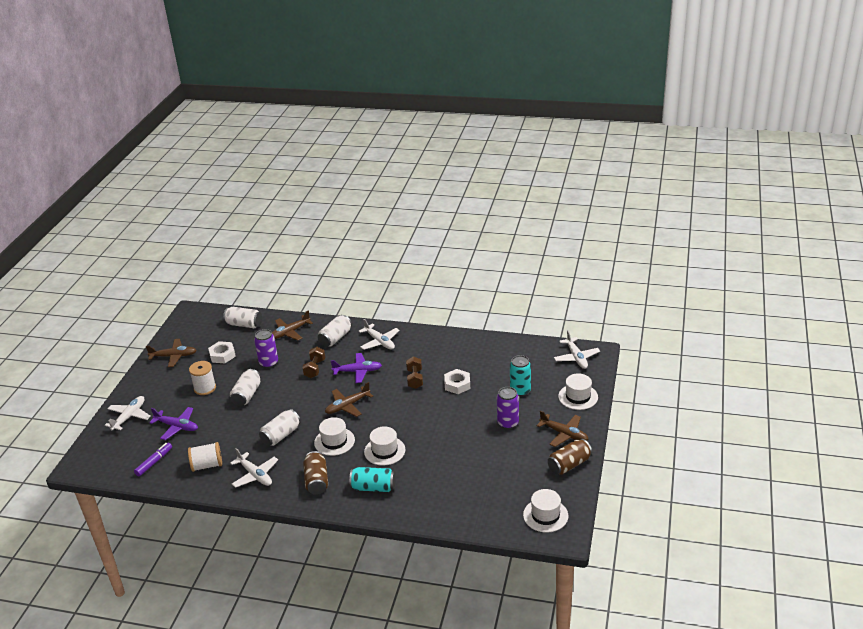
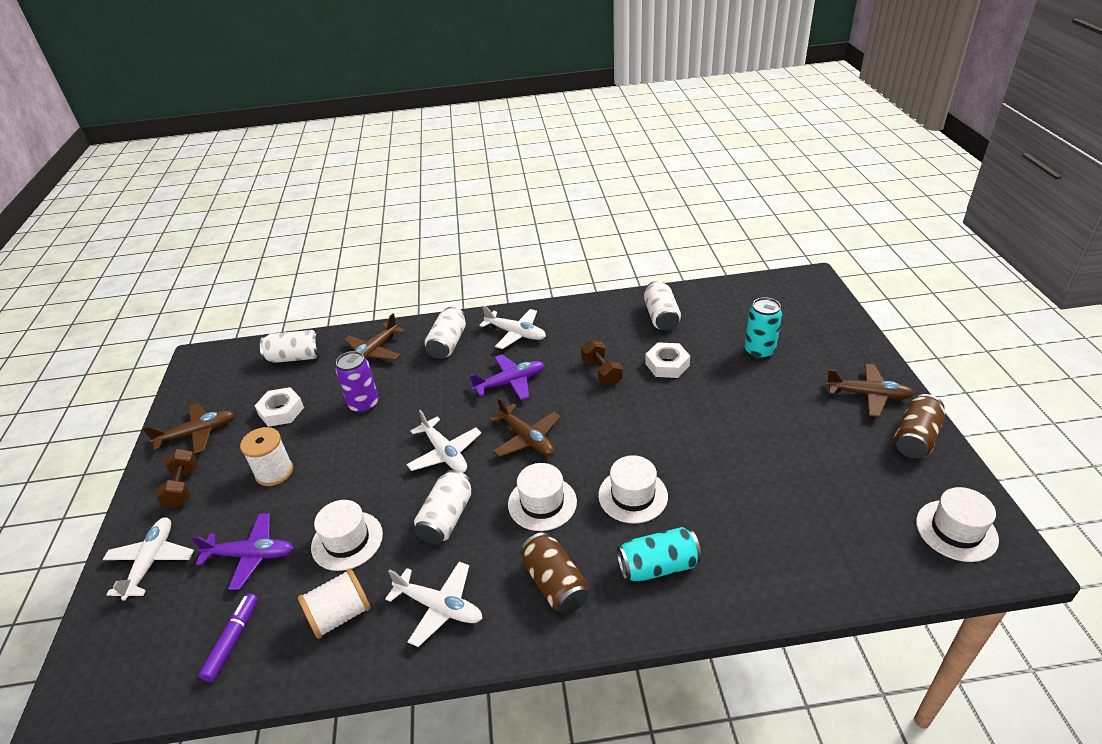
camera: 20 degrees left, 5 degrees up
(247, 395) = (353, 464): white can -> white can (661, 317)
(315, 369) = (442, 395): brown dumbbell -> brown dumbbell (183, 487)
(347, 406) = (527, 438): brown plane -> brown plane turned 75 degrees counterclockwise
(508, 423) = (780, 401): purple can -> none
(576, 357) = (793, 291): white plane -> white plane (445, 453)
(578, 397) = (840, 340): white hat -> white hat (347, 540)

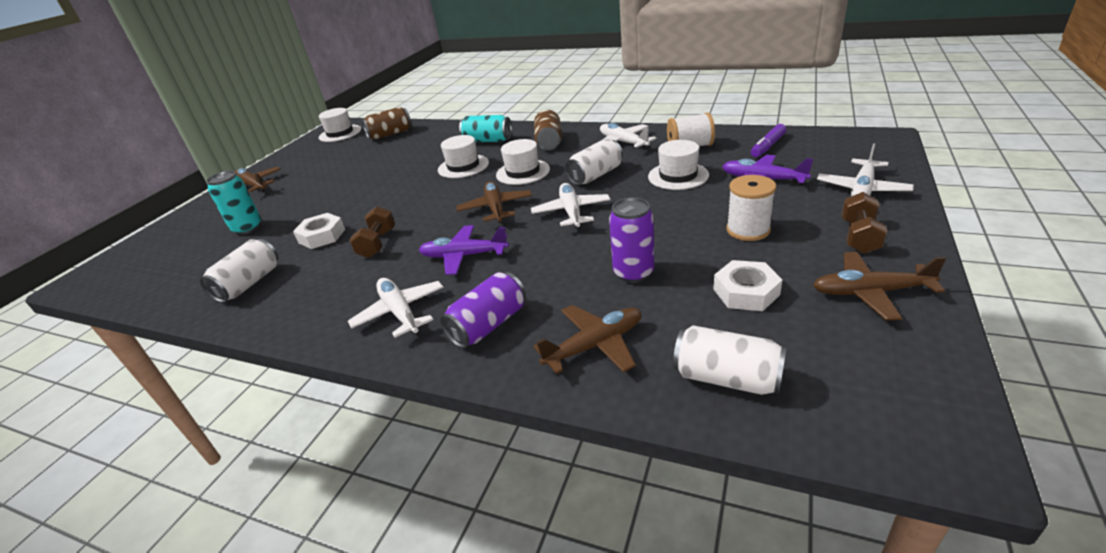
camera: 150 degrees left, 5 degrees down
(448, 344) = (488, 325): white can -> purple can
(915, 438) = (280, 163): brown can -> brown can (390, 134)

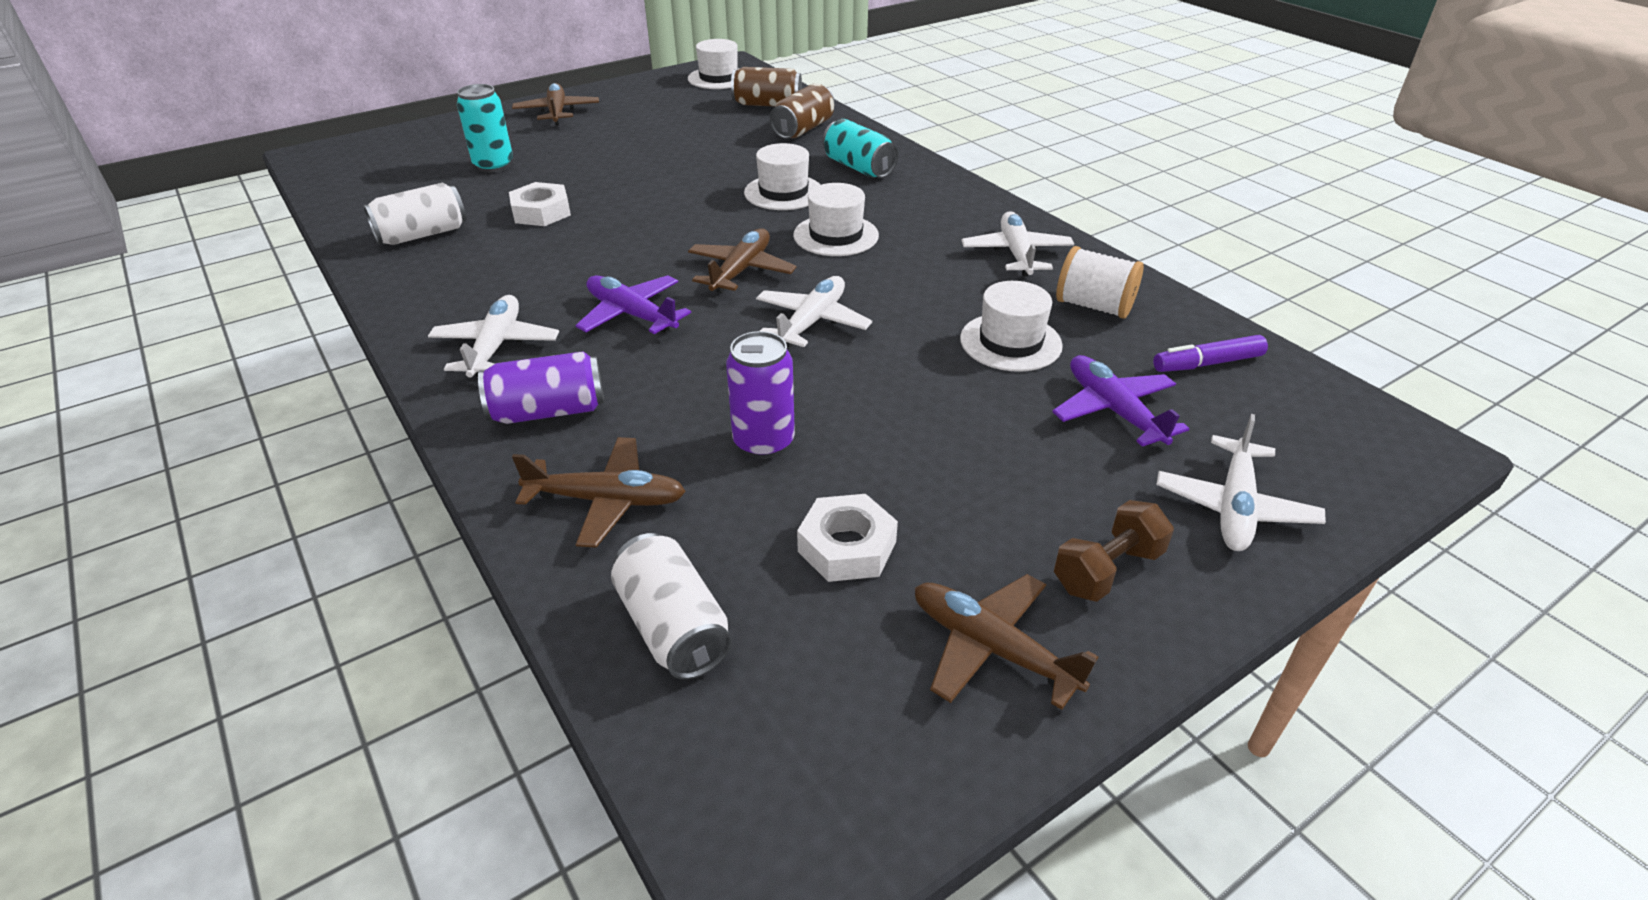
camera: 30 degrees right, 5 degrees up
(377, 244) = (576, 251): brown dumbbell -> none
(549, 142) = (926, 206): brown can -> brown can (803, 129)
(595, 175) = (911, 285): white can -> none
(748, 230) = (978, 470): white spool -> none
(862, 189) = (1234, 507): white plane -> white plane turned 45 degrees counterclockwise

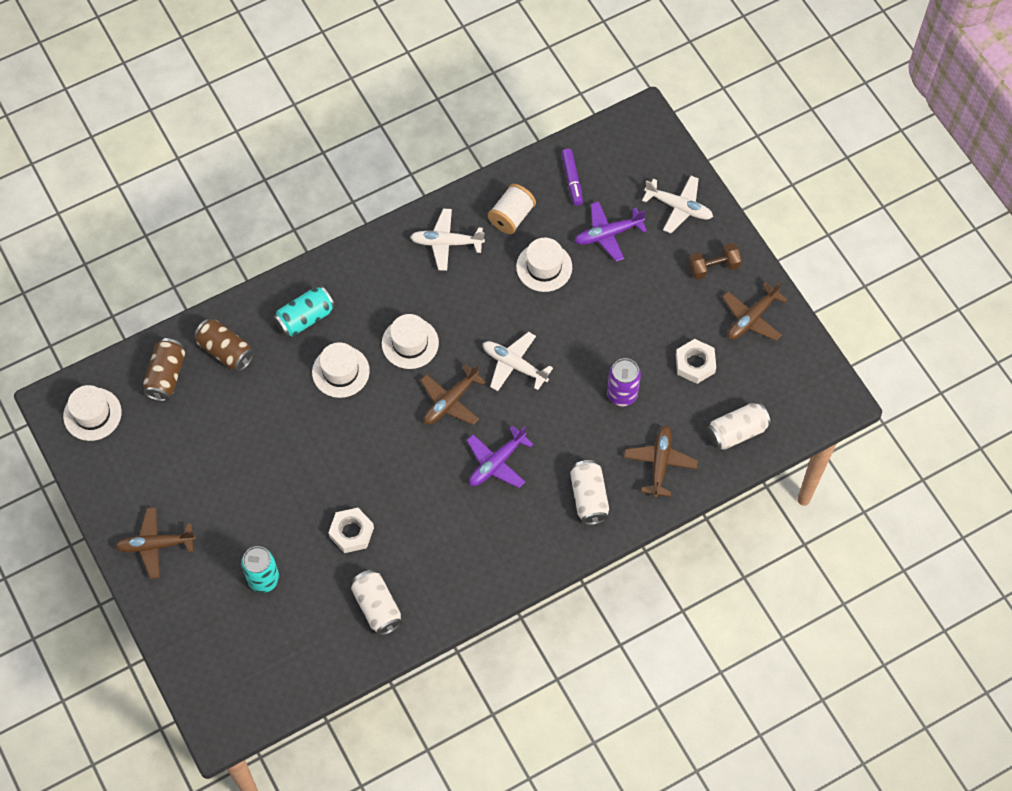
camera: 85 degrees left, 25 degrees up
(496, 346) = (524, 534): white plane -> none
(548, 411) = (589, 497): purple can -> white can
(741, 270) = (450, 401): brown plane -> brown plane turned 75 degrees counterclockwise
(1107, 570) = (713, 267): brown dumbbell -> brown dumbbell turned 75 degrees counterclockwise

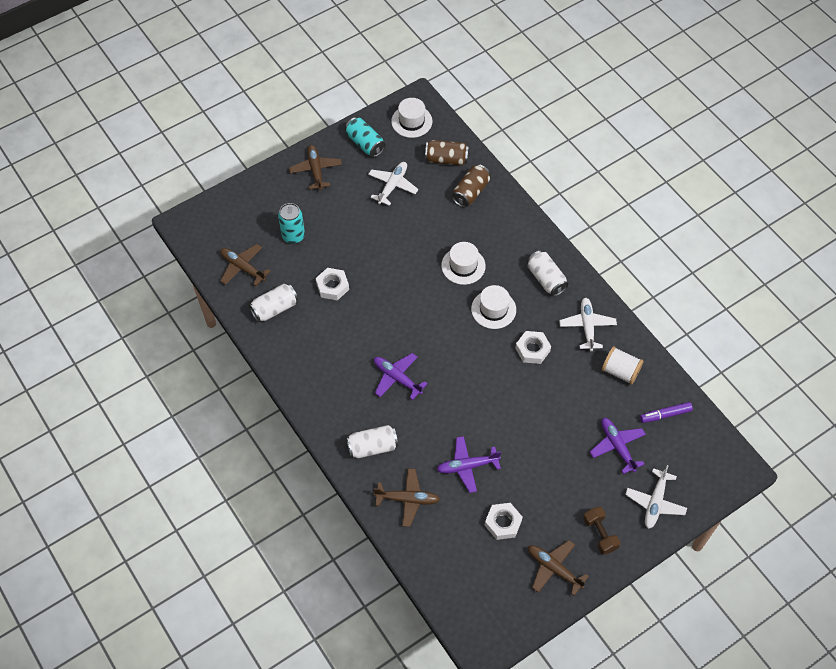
camera: 85 degrees right, 5 degrees down
(305, 318) = (505, 238): turquoise can -> turquoise can (365, 143)
(450, 401) = (446, 341): brown plane -> brown plane (242, 267)
(472, 306) = (532, 349): none -> white nut
(514, 365) = (484, 384): white plane -> white plane (393, 185)
(544, 267) = (577, 399): white hat -> none
(622, 394) = (467, 466): purple can -> purple plane
(736, 432) = (442, 560): white can -> white can (546, 279)

